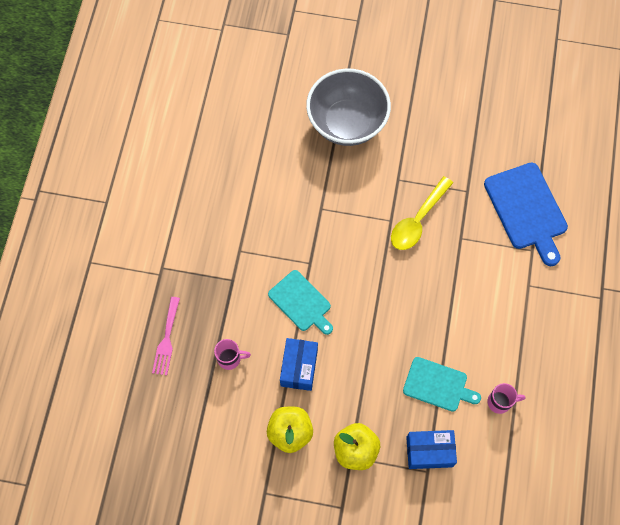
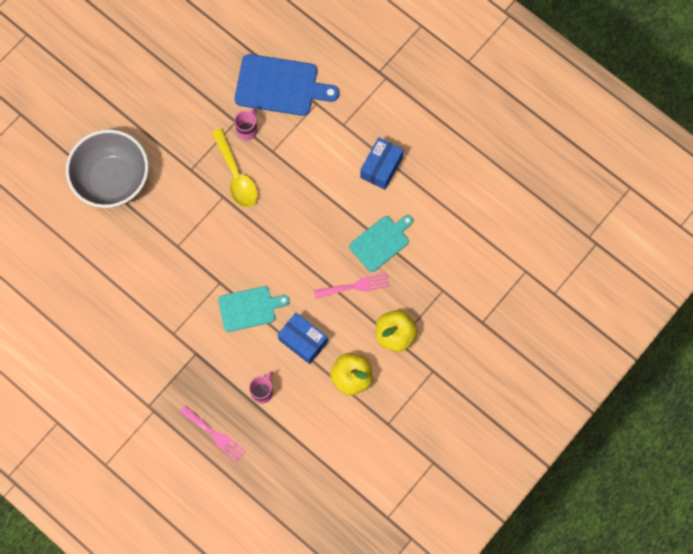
camera: 60 degrees left, 5 degrees up
(380, 385) = (355, 286): none -> pink fork
(429, 452) = (429, 279): blue box -> blue box (381, 167)
(500, 402) = (422, 203): pink mug -> pink mug (247, 130)

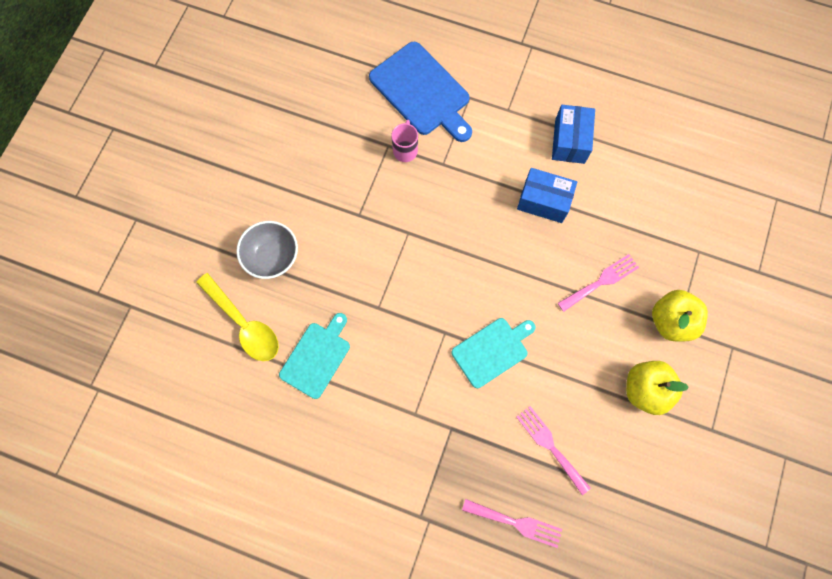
camera: 20 degrees left, 0 degrees up
(113, 180) = (272, 257): grey bowl -> grey bowl, size x0.59
(236, 175) = (413, 204): yellow spoon -> yellow spoon (244, 324)
(262, 391) = (550, 446): pink mug -> pink fork
(280, 86) = (422, 92): blue cutting board -> blue cutting board turned 60 degrees clockwise
(303, 341) = (570, 367): blue box -> blue box (543, 201)
(381, 242) = (607, 222): turquoise cutting board -> turquoise cutting board (317, 357)

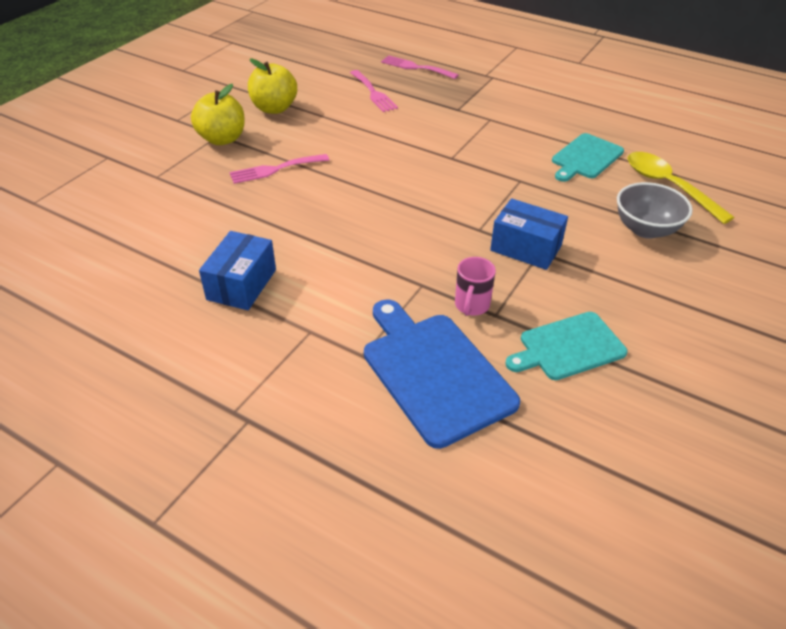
camera: 170 degrees left, 30 degrees down
(492, 351) = (407, 142): turquoise cutting board -> turquoise cutting board (568, 347)
(543, 201) = (306, 234): blue box -> blue box (526, 248)

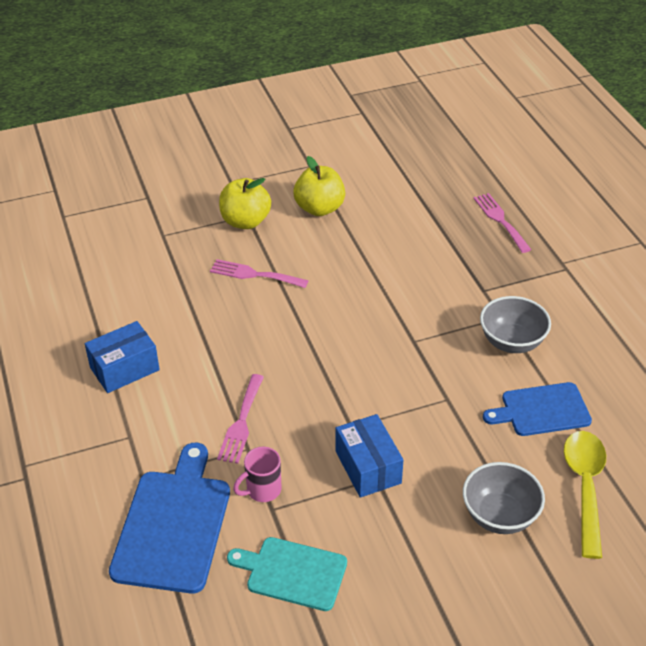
camera: 40 degrees right, 0 degrees up
(373, 93) = (425, 232): pink fork -> pink fork (241, 423)
(515, 129) = (511, 342): none -> grey bowl
(585, 158) = (541, 410): turquoise cutting board -> blue cutting board

